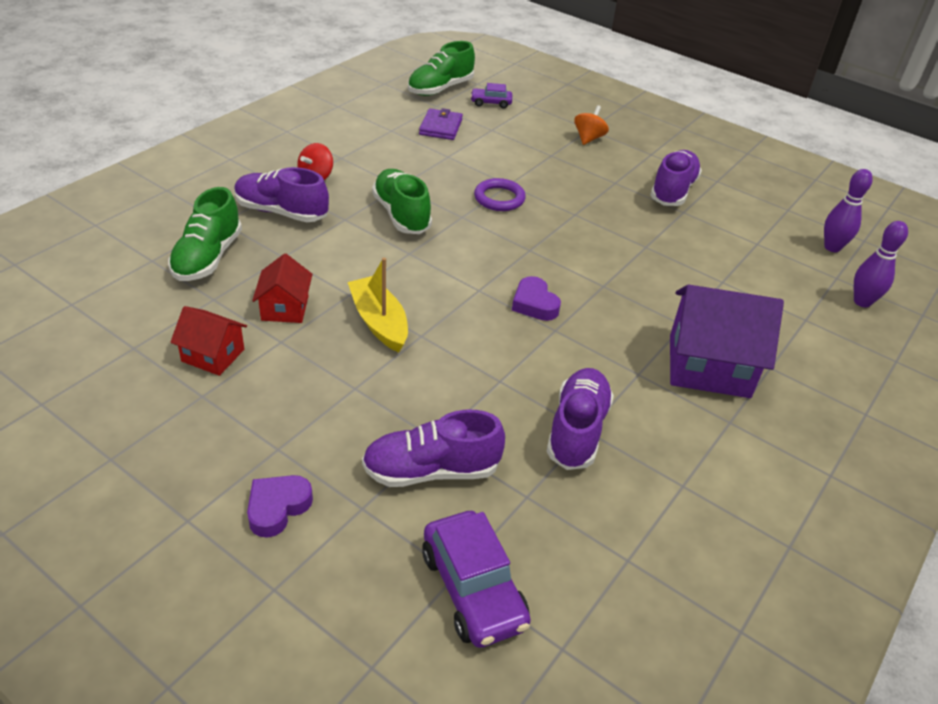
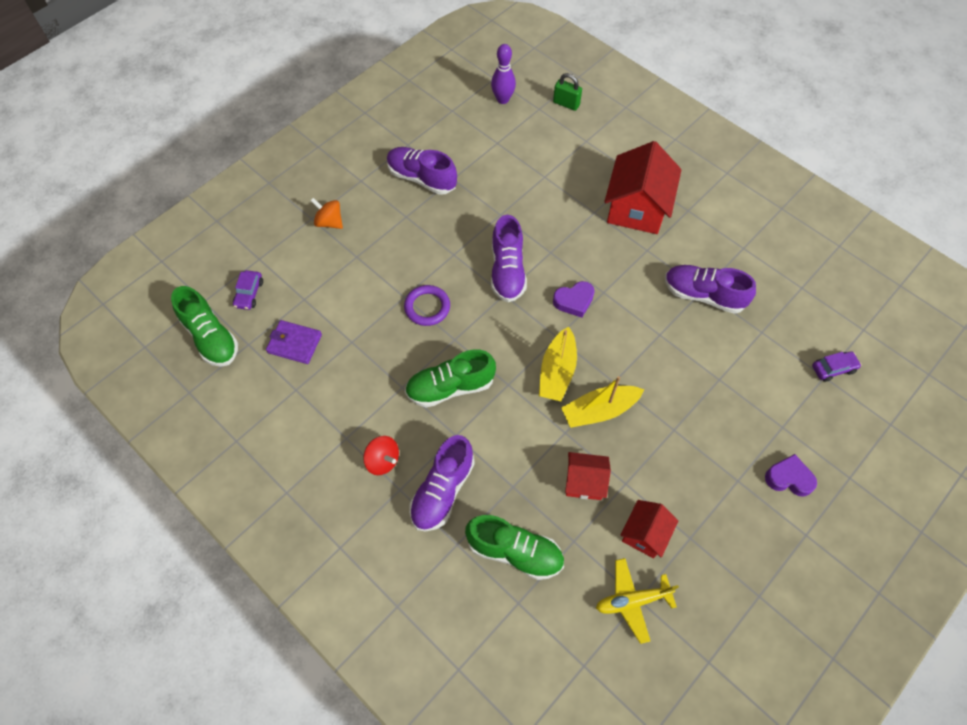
camera: 80 degrees left, 20 degrees up
(133, 342) = (632, 601): none -> yellow plane
(277, 508) = (789, 478): purple heart -> purple heart turned 150 degrees clockwise
(430, 289) = (557, 372): none -> yellow boat
(431, 470) = (747, 384): purple shoe -> purple shoe (507, 271)
(473, 589) = (833, 368): purple car -> purple car, size x0.55
(709, 366) = (637, 208): purple house -> red house
(862, 302) = (566, 104): purple bowling pin -> green padlock

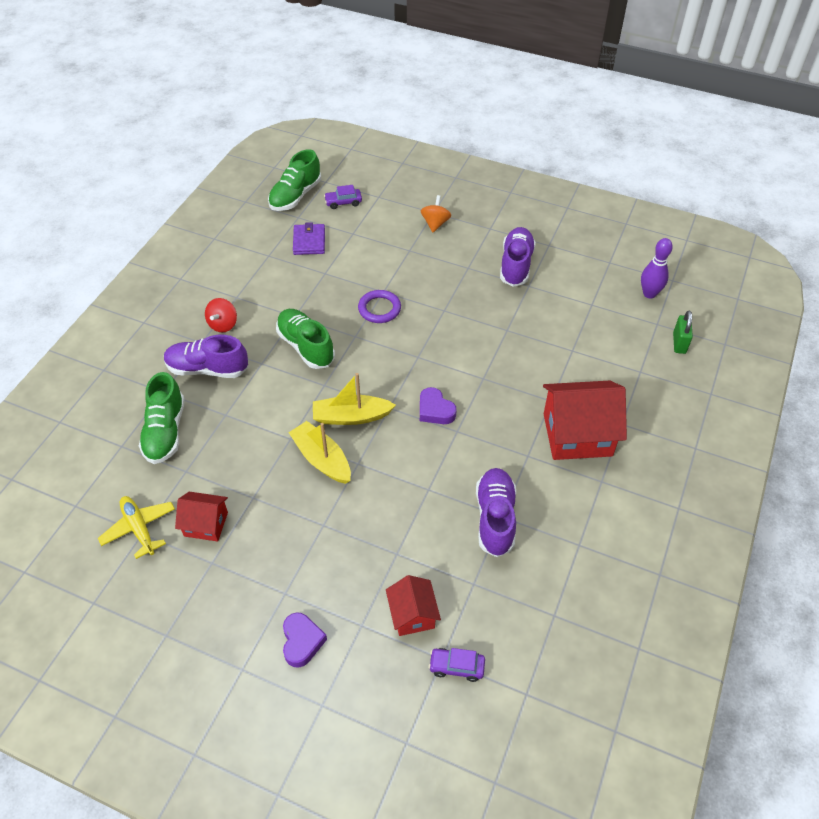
camera: 70 degrees right, 10 degrees down
(507, 271) = (445, 352): purple shoe -> none
(584, 482) = (245, 465): red house -> red house (412, 614)
(833, 368) = (456, 667): purple car -> purple car turned 135 degrees clockwise

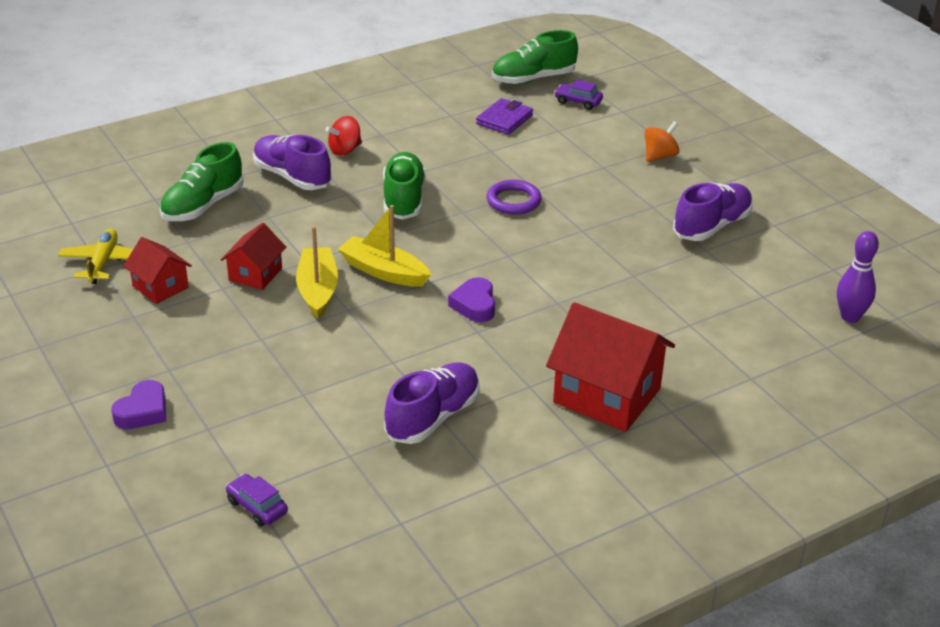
camera: 35 degrees right, 15 degrees down
(412, 614) = (263, 446): red house -> red house (255, 274)
(679, 343) = (833, 376): green padlock -> none

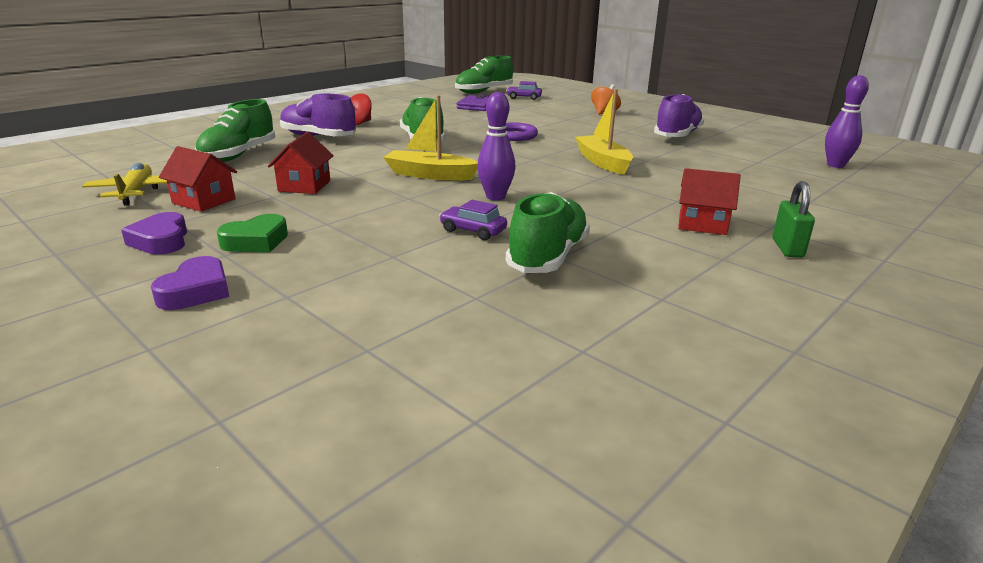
camera: 15 degrees left, 10 degrees down
(196, 356) = (256, 241): none -> green heart
(257, 507) = (382, 362): purple car -> purple car (473, 231)
(317, 290) = (372, 189): yellow boat -> yellow boat (603, 162)
(431, 321) = (495, 197): none -> purple bowling pin
(433, 417) = (548, 257): purple shoe -> green shoe
(474, 305) = (528, 185): purple heart -> purple heart (161, 240)
(607, 395) = (702, 224): red house -> red house, size x0.55
(659, 443) = (787, 248): none -> green padlock

